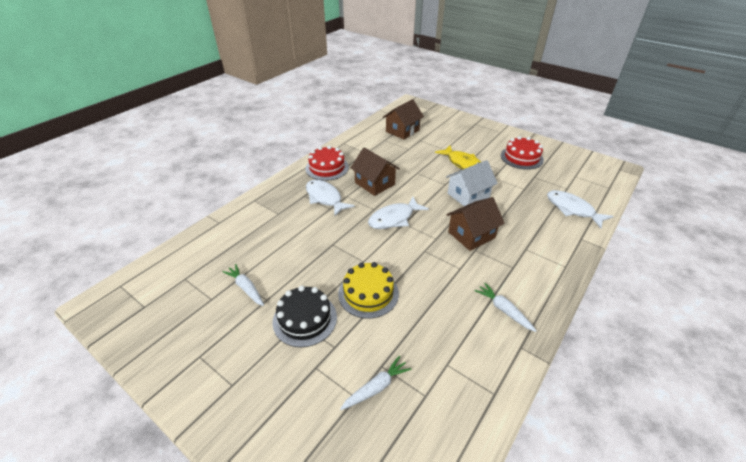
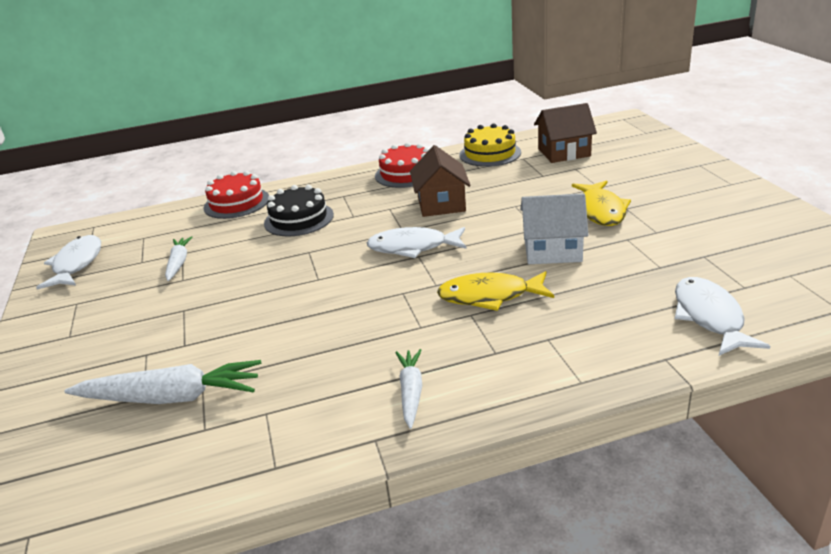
camera: 40 degrees right, 10 degrees down
(305, 319) = (191, 309): black cake -> black cake (299, 219)
(325, 198) = (362, 204): white fish -> white fish (76, 264)
(368, 293) = (280, 311): yellow cake -> yellow cake (490, 154)
(376, 387) = (171, 397): white carrot -> white carrot, size x1.76
(471, 235) = (490, 296): brown house -> yellow fish
(521, 157) = (718, 225): red cake -> red cake (236, 203)

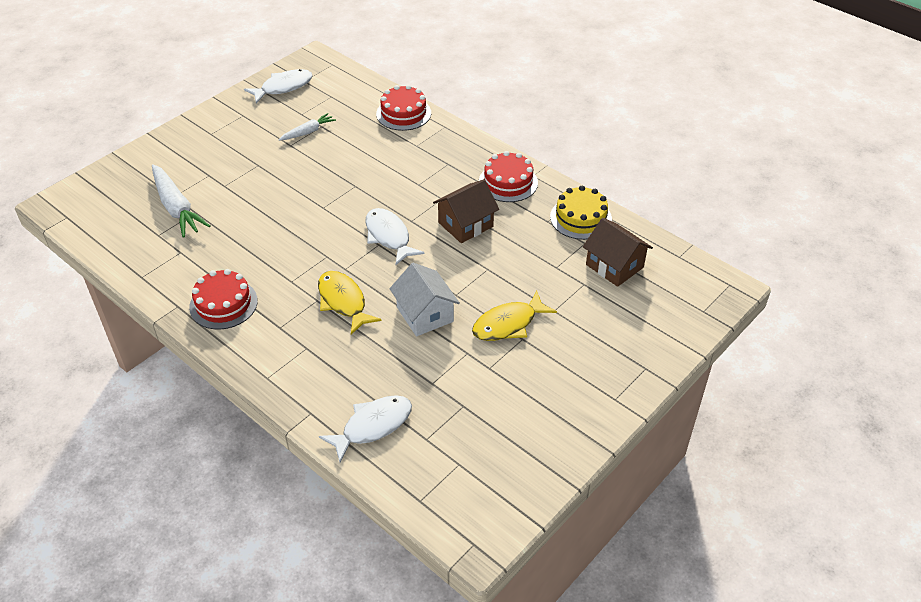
camera: 55 degrees right, 15 degrees up
(299, 219) = (397, 158): black cake -> none
(411, 392) = (223, 304): white carrot -> red cake

